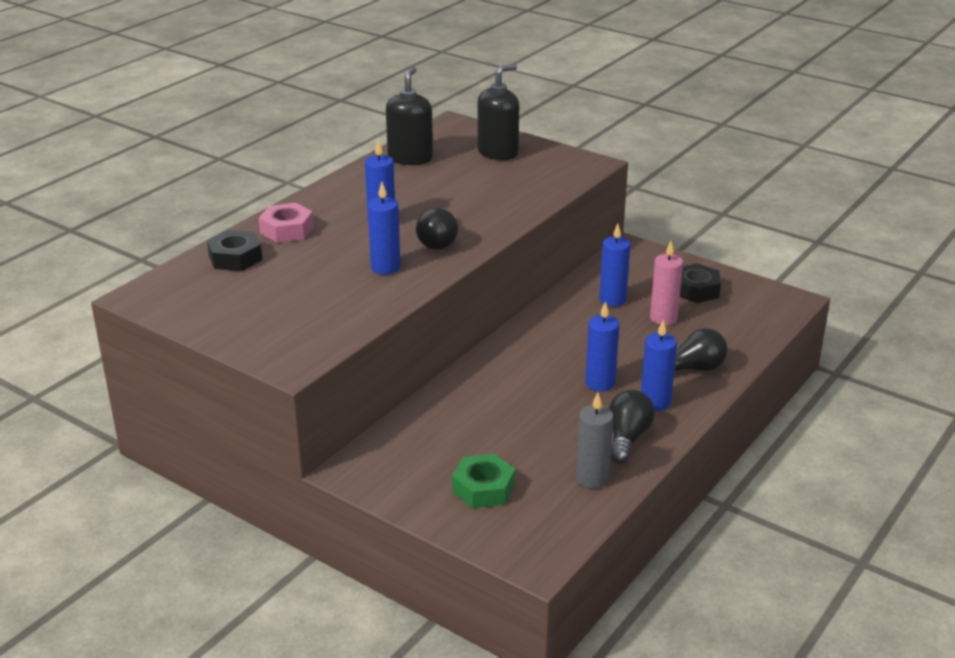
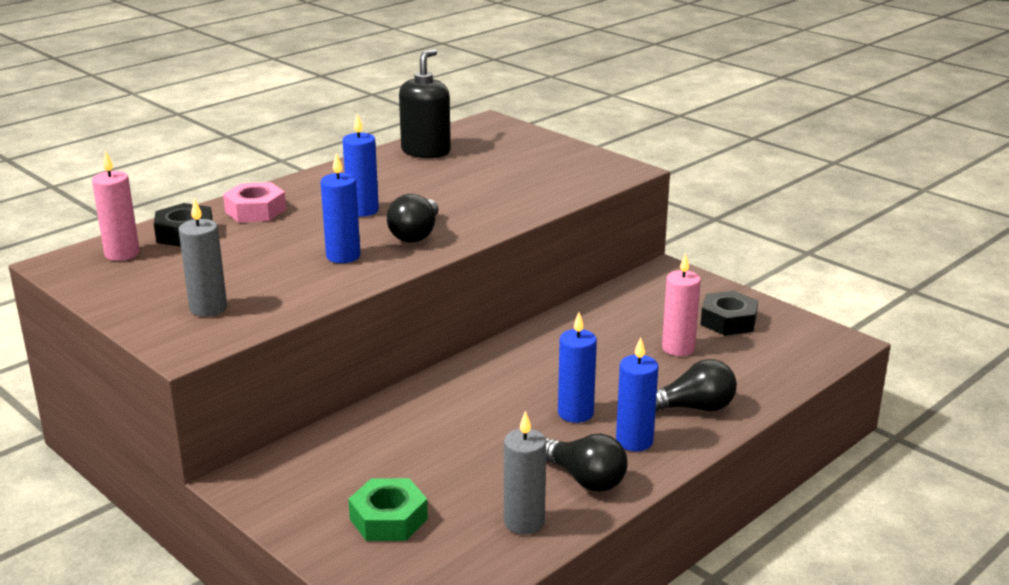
camera: 10 degrees right, 5 degrees down
(189, 282) = (122, 254): none -> pink candle
(293, 327) = (208, 308): none -> grey candle
(498, 152) = (525, 152): black soap dispenser -> none
(612, 300) = (625, 323): blue candle -> none
(627, 438) = (585, 479): black light bulb -> black light bulb turned 105 degrees clockwise

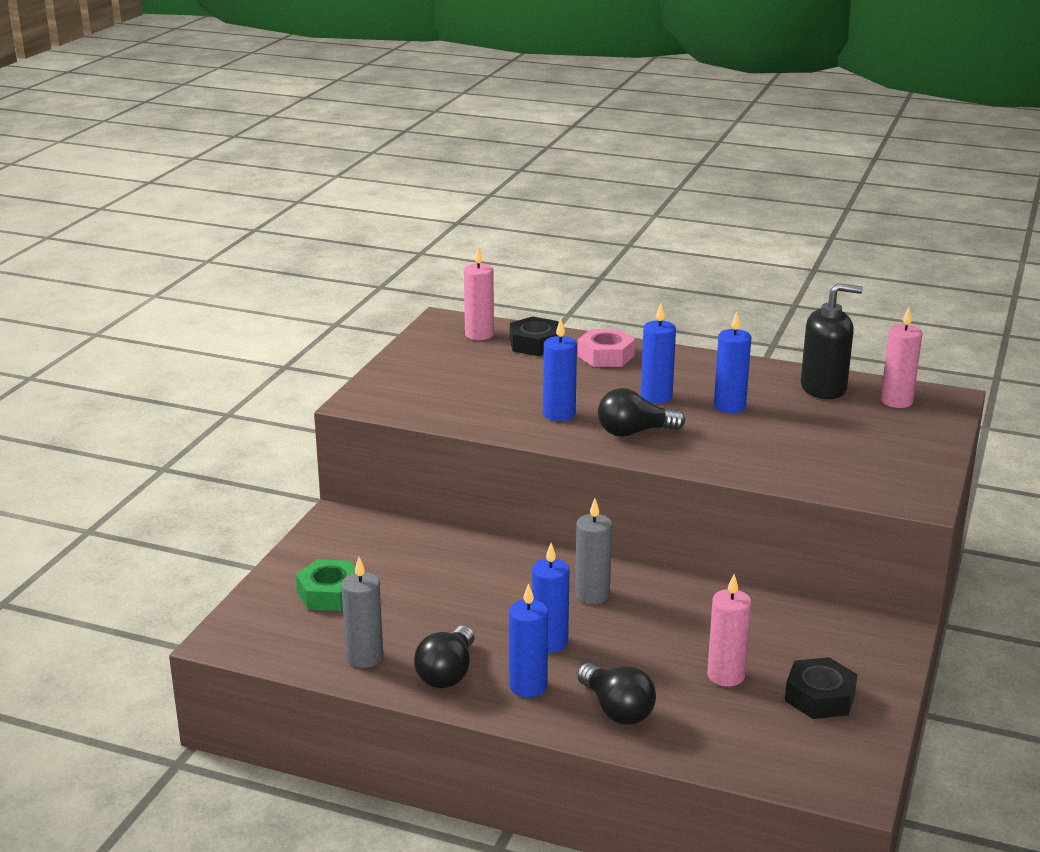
camera: 65 degrees right, 0 degrees up
(208, 308) = (423, 391): grey candle -> grey candle (592, 595)
(415, 189) = (729, 406): none -> blue candle
(476, 136) = (896, 401): none -> pink candle

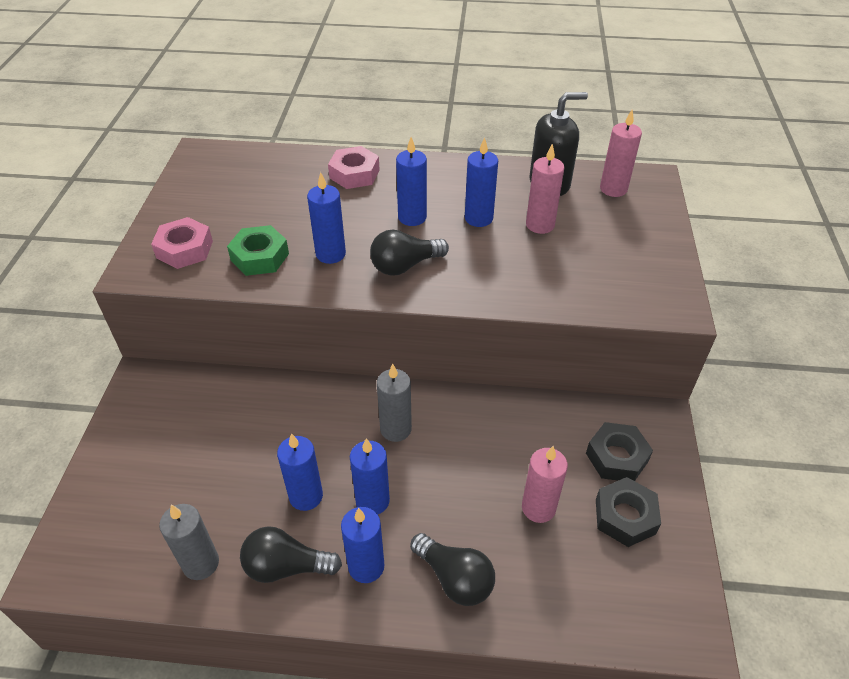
camera: 15 degrees left, 20 degrees up
(329, 593) = (151, 481): green nut -> green nut (259, 257)
(411, 393) = (185, 249): none -> pink nut
(447, 673) = (286, 566): black light bulb -> black light bulb turned 90 degrees clockwise
(479, 334) = (235, 165): pink candle -> pink candle (540, 225)
(482, 628) = (306, 496): none -> blue candle
(535, 344) = (288, 169): black nut -> black nut (617, 457)

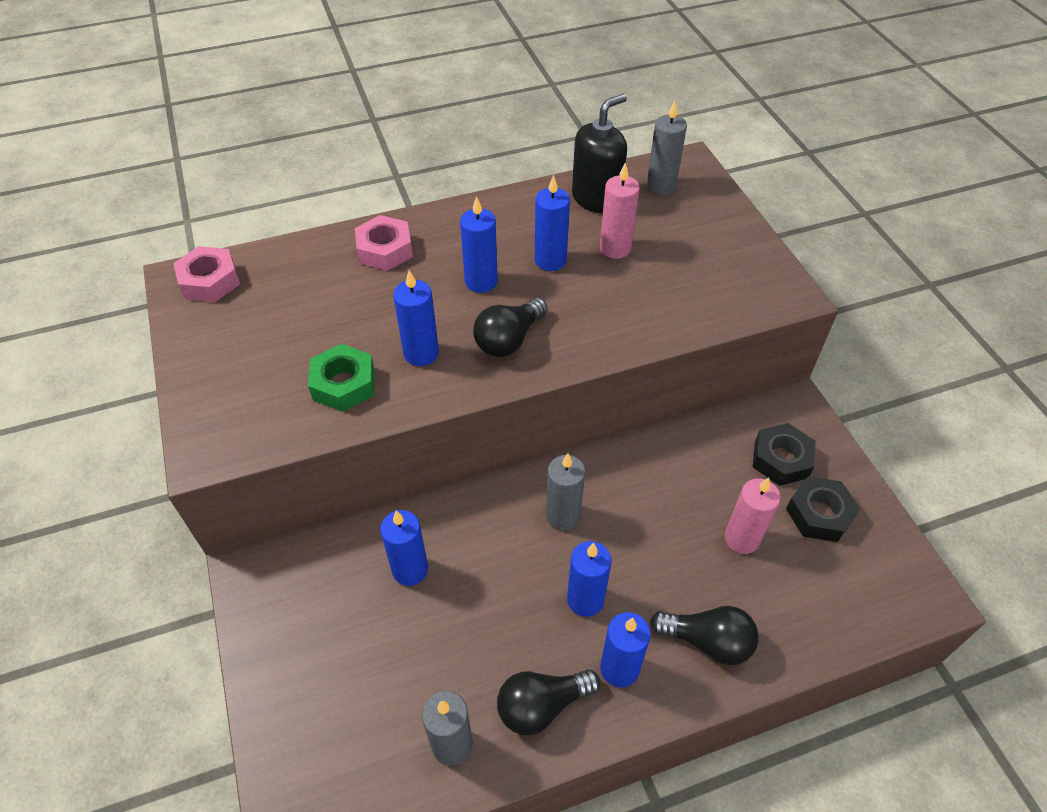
camera: 25 degrees left, 5 degrees up
(185, 249) = (248, 405): pink nut -> pink nut (210, 281)
(306, 496) = (516, 624): blue candle -> blue candle (410, 569)
(613, 189) = (661, 186): pink candle -> grey candle

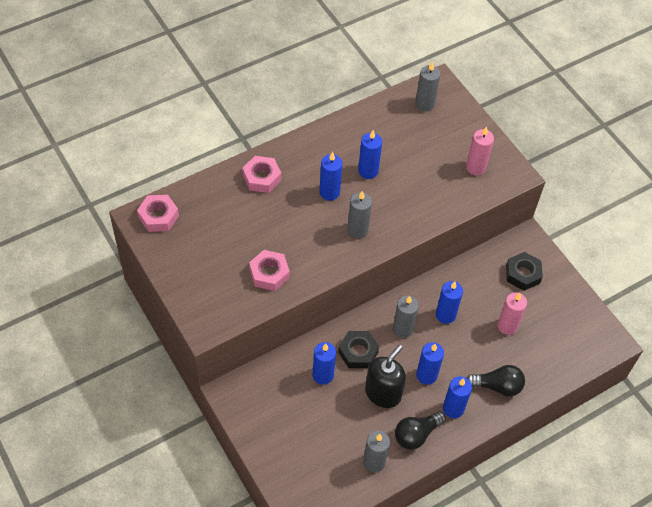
camera: 15 degrees left, 5 degrees up
(344, 384) = (269, 273): green nut -> pink nut
(421, 353) = (308, 247): blue candle -> blue candle (445, 315)
(509, 340) = (357, 230): black light bulb -> grey candle
(596, 198) = (385, 119): black soap dispenser -> black soap dispenser (383, 393)
(615, 248) = (406, 156): pink candle -> pink candle (475, 167)
(819, 514) = (548, 304): black nut -> black nut (358, 352)

